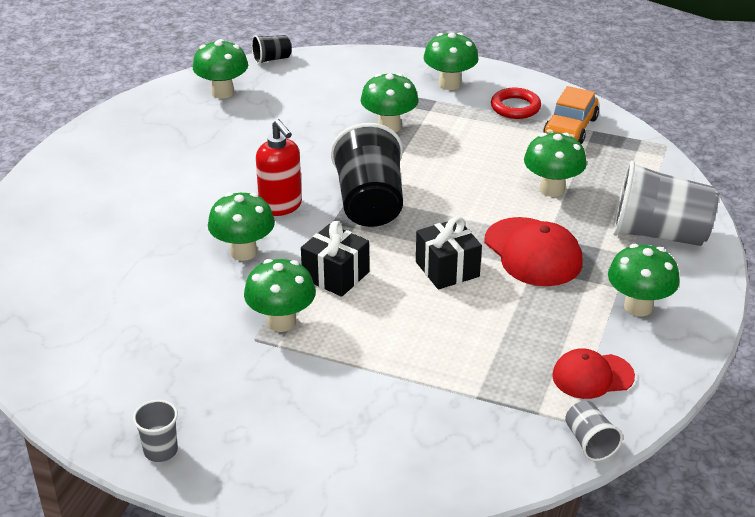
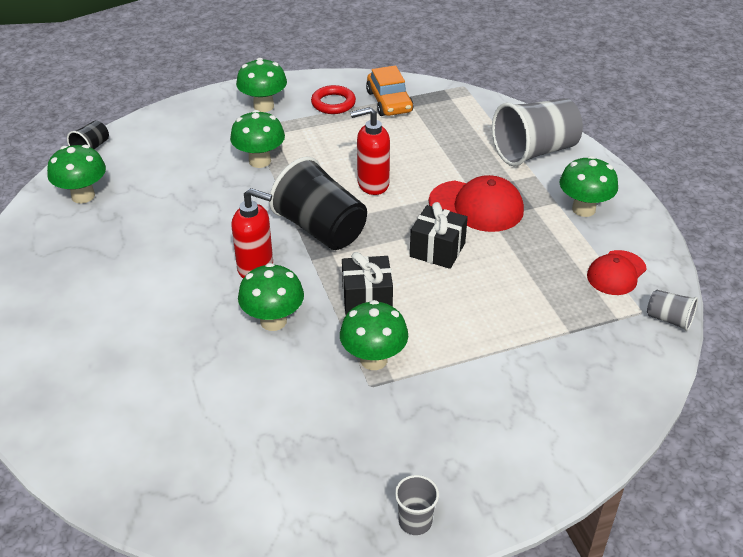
camera: 40 degrees left, 5 degrees up
(461, 189) = (372, 184): none -> red soap dispenser
(552, 189) = (432, 153): green mushroom -> none

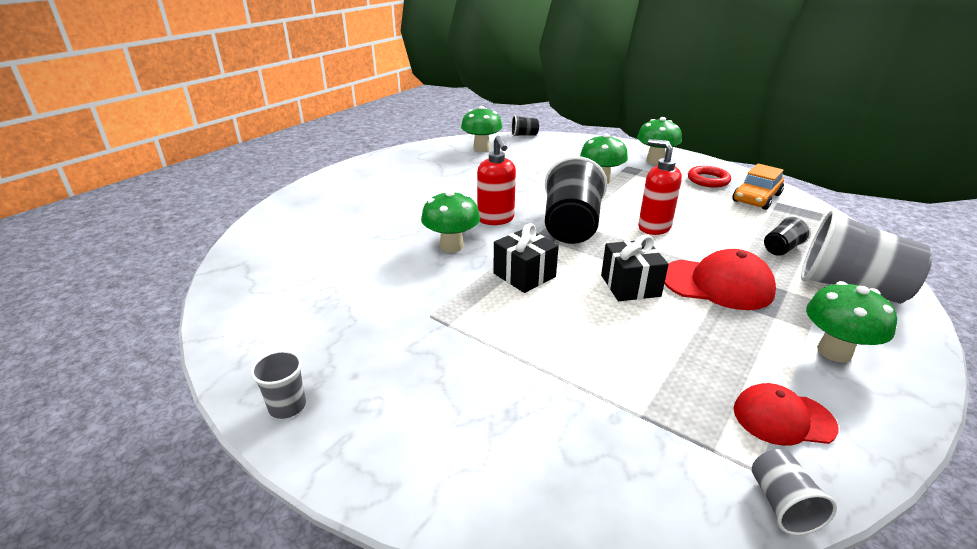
camera: 55 degrees right, 10 degrees down
(373, 359) = (461, 305): green mushroom -> none
(466, 144) = (781, 249): none -> black cup
(476, 206) = (717, 284): red cap -> red cap turned 60 degrees counterclockwise

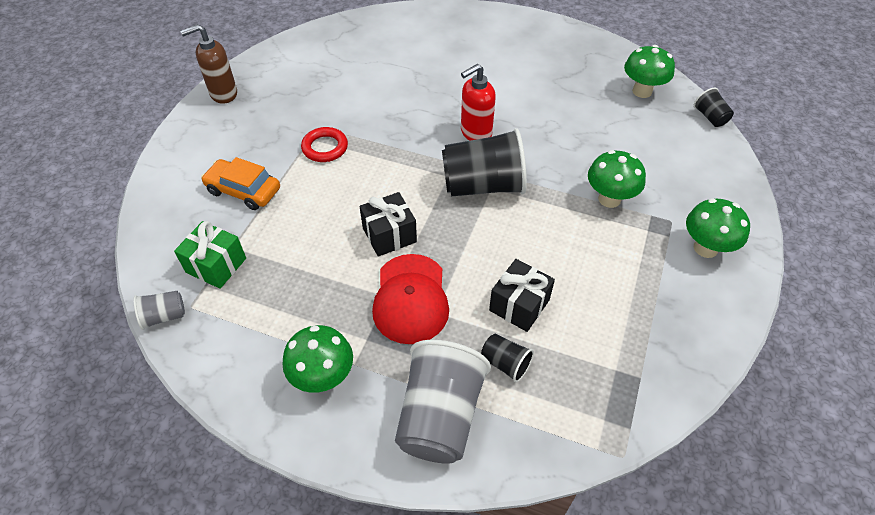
camera: 75 degrees right, 20 degrees up
(287, 406) = (223, 94): grey cup -> brown soap dispenser
(451, 246) = (416, 116): green mushroom -> none
(524, 275) = (385, 166): black gift -> black gift (519, 305)
(653, 227) = (509, 249): red soap dispenser -> none
(676, 435) = (216, 265): none -> green gift
(708, 180) = (672, 304): red ring -> red ring (325, 147)
(756, 198) = (640, 354): orange car -> orange car (243, 190)
(783, 418) = (238, 327): red cap -> none

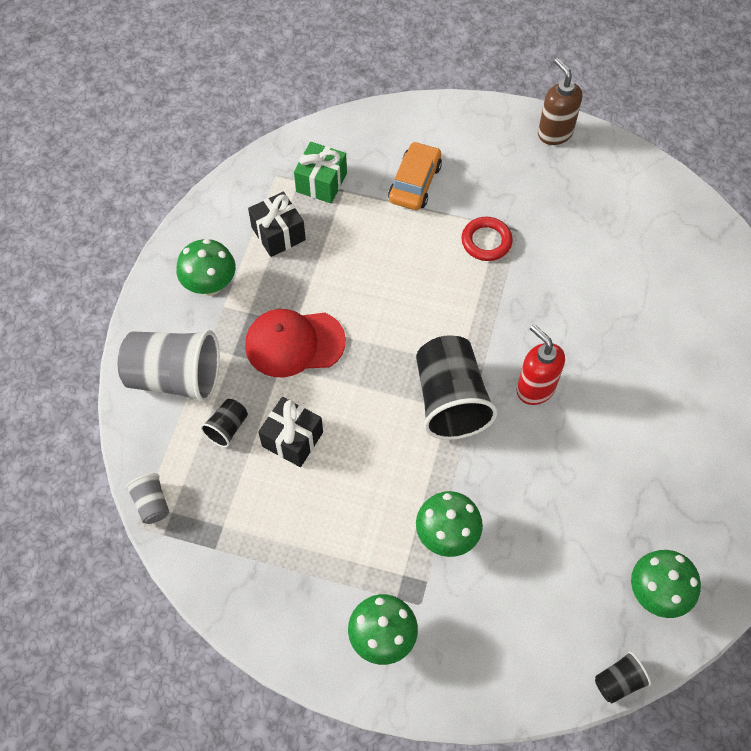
camera: 85 degrees right, 10 degrees up
(164, 316) = (265, 159): grey cup -> grey cup (152, 504)
(389, 235) = (370, 316): black gift -> black gift (278, 234)

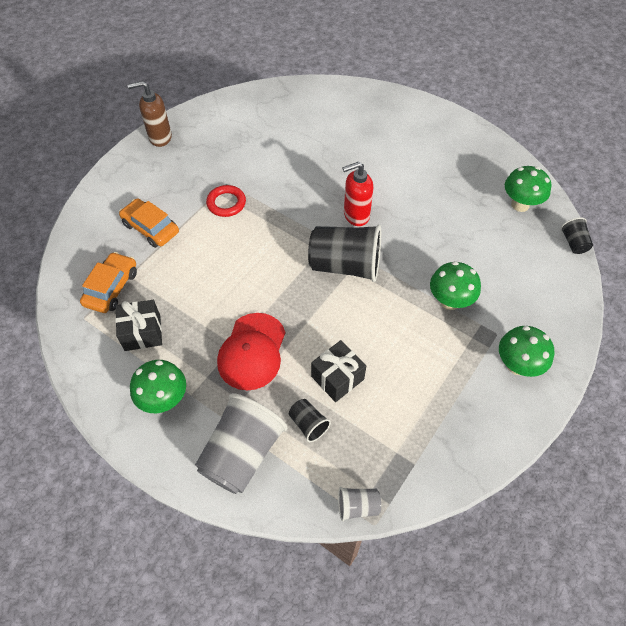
camera: 70 degrees left, 5 degrees down
(321, 182) = (112, 288): green gift -> orange car

